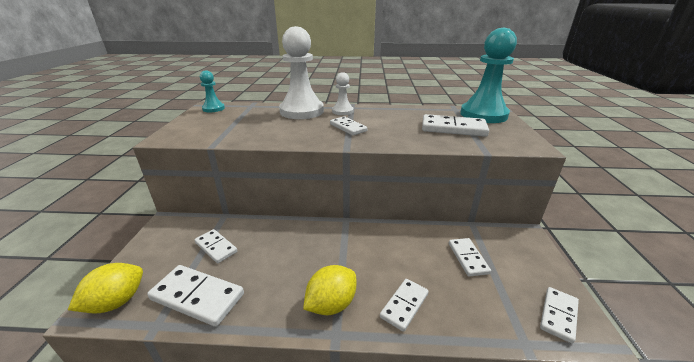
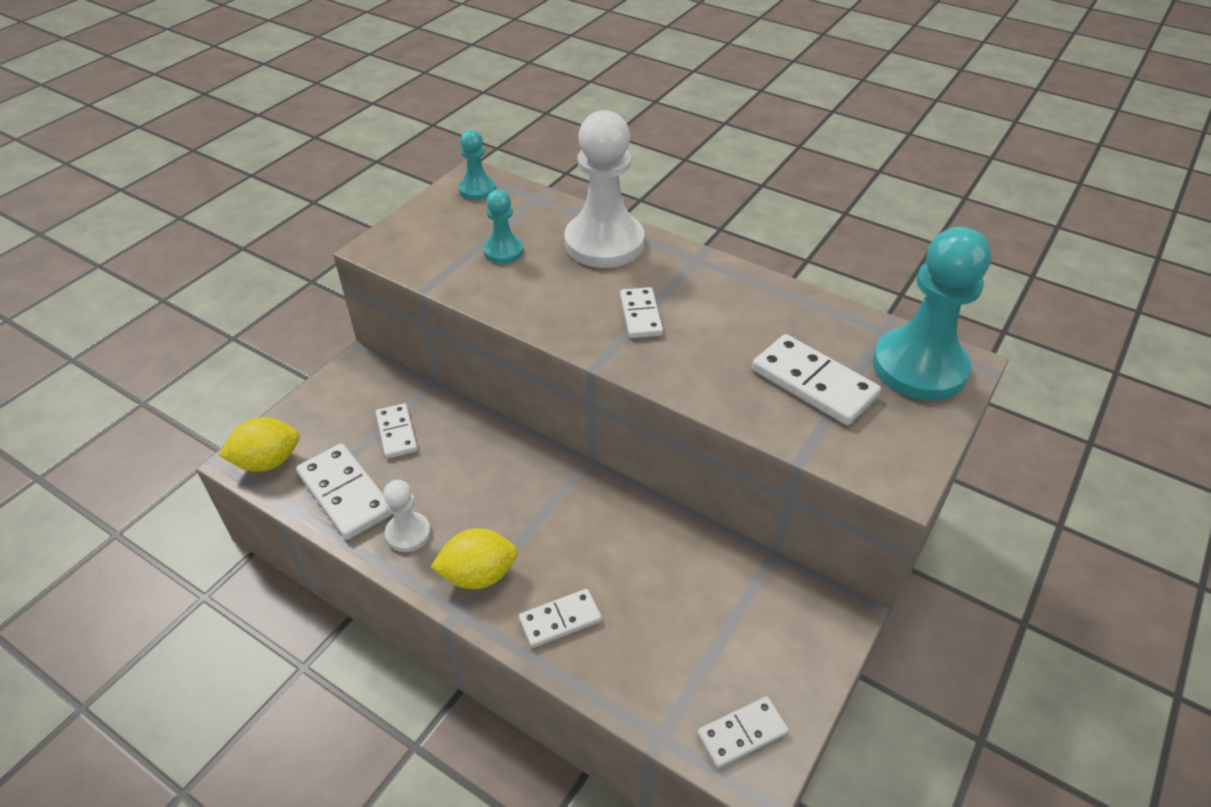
camera: 30 degrees right, 15 degrees up
(249, 124) = (503, 251): none -> turquoise pawn
(342, 111) = (670, 266): white pawn -> white pawn (408, 533)
(468, 258) = (705, 603): white domino -> none

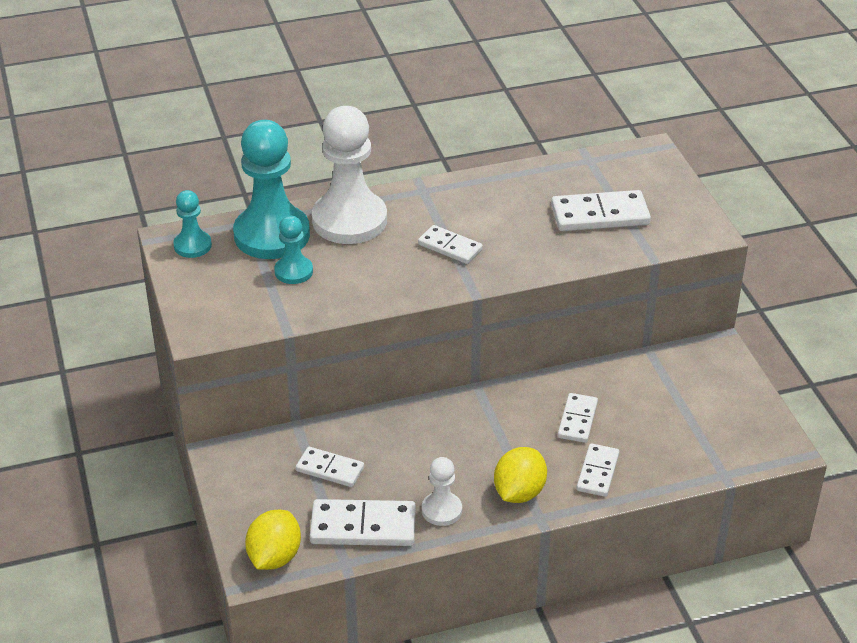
camera: 50 degrees left, 5 degrees down
(742, 734) = (755, 439): white domino -> white domino (577, 420)
(919, 367) = (635, 168): turquoise pawn -> turquoise pawn (272, 235)

